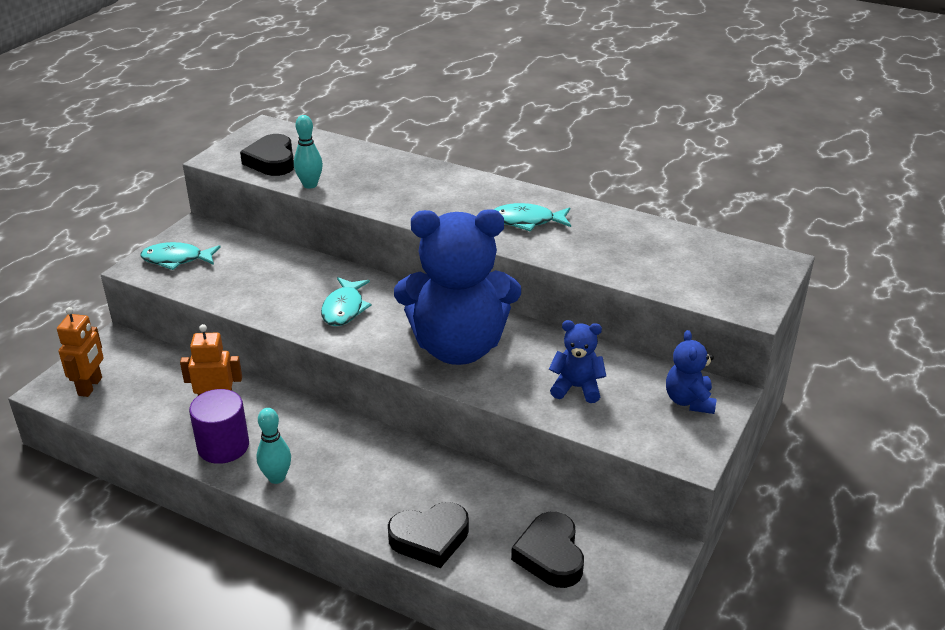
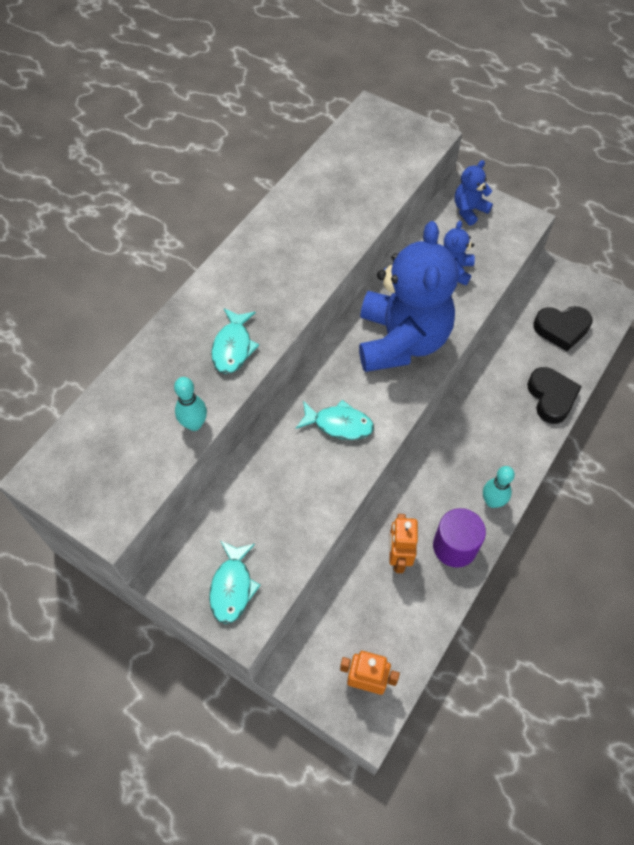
camera: 85 degrees left, 25 degrees up
(272, 161) = (130, 464): black heart -> none
(527, 221) = (294, 250): turquoise fish -> turquoise fish (233, 347)
(689, 401) = (469, 210): blue teddy bear -> blue teddy bear turned 135 degrees clockwise

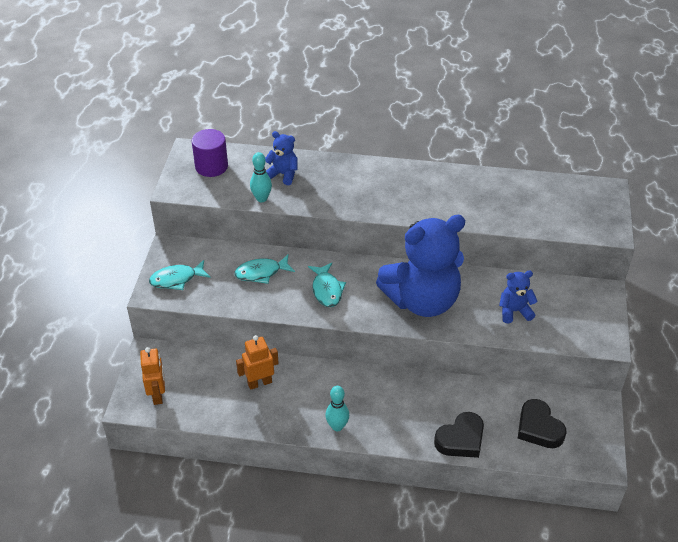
camera: 65 degrees right, 15 degrees down
(233, 347) = (331, 195): turquoise fish -> turquoise fish (261, 273)
(455, 546) = (286, 414): purple cylinder -> purple cylinder (211, 166)
(469, 210) = (586, 302): blue teddy bear -> blue teddy bear (283, 174)

